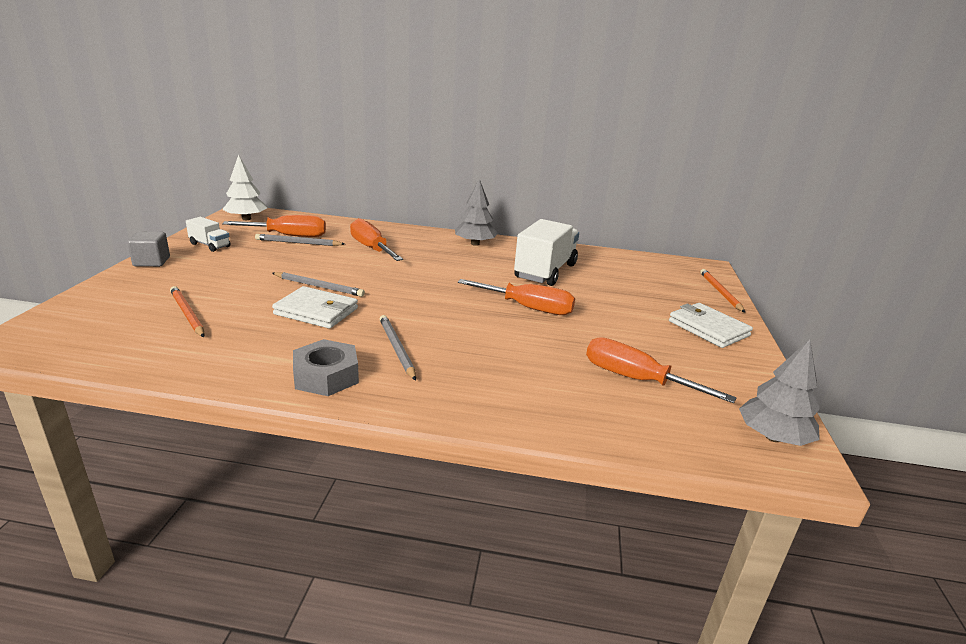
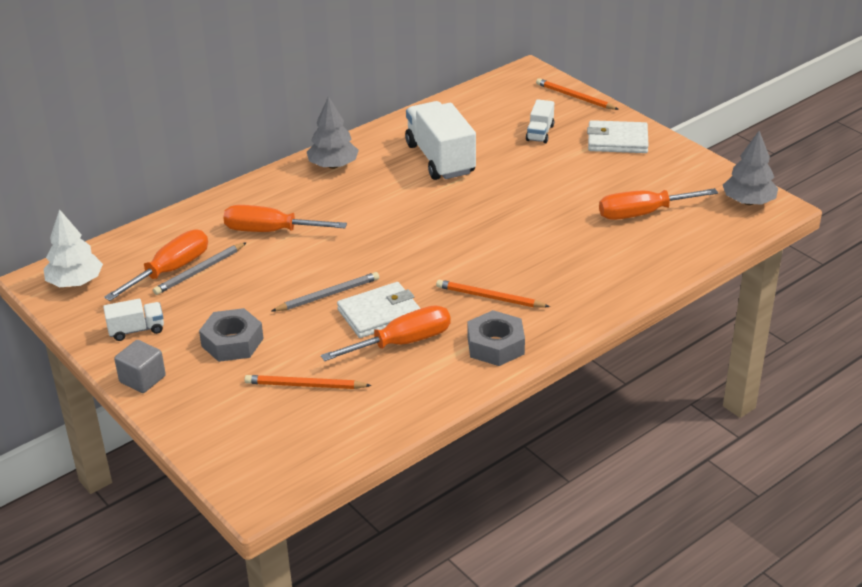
camera: 45 degrees left, 10 degrees up
(223, 274) = (232, 342): none -> grey nut
(396, 348) = (489, 297): grey pencil -> orange pencil
(528, 308) = (495, 204): orange screwdriver -> orange screwdriver (403, 343)
(648, 294) = (540, 133): none -> white truck

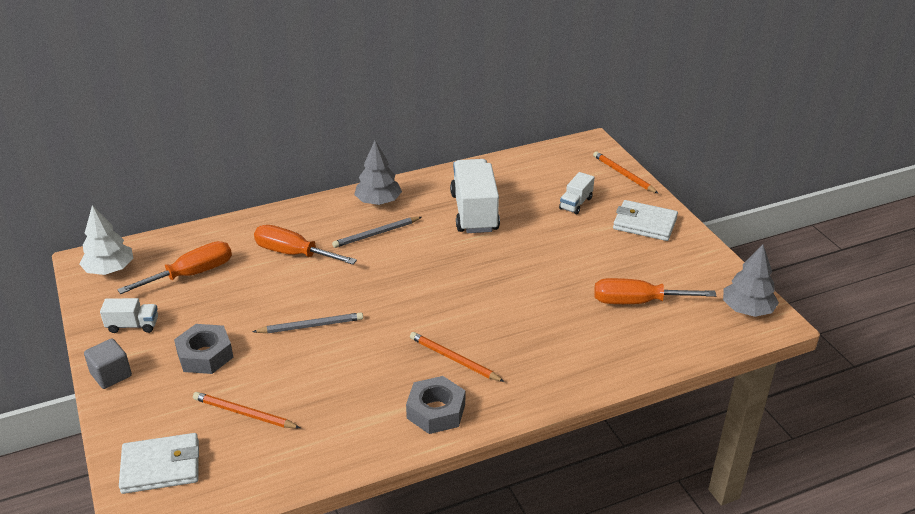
camera: 15 degrees right, 0 degrees up
(200, 271) = (215, 280): grey pencil -> grey pencil (376, 234)
(379, 314) = (346, 354): white wallet -> white wallet (161, 466)
(403, 343) = (352, 389): orange screwdriver -> none

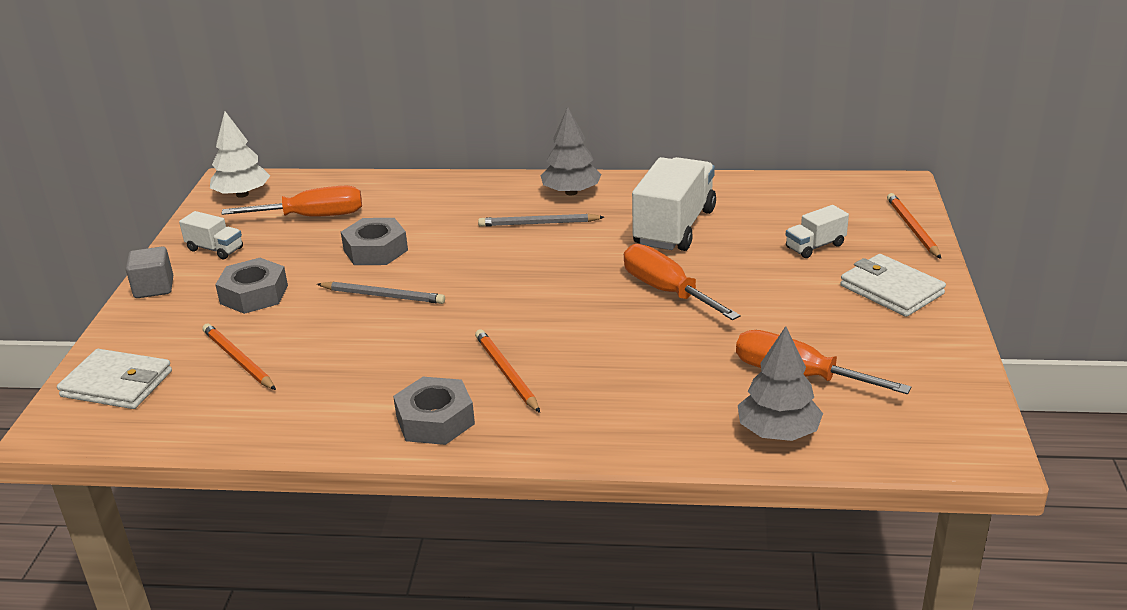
camera: 30 degrees right, 5 degrees down
(270, 289) = (375, 250): none -> grey nut
(293, 253) = (431, 222): orange screwdriver -> orange screwdriver (667, 291)
(747, 310) = (953, 428): grey tree -> grey tree (778, 432)

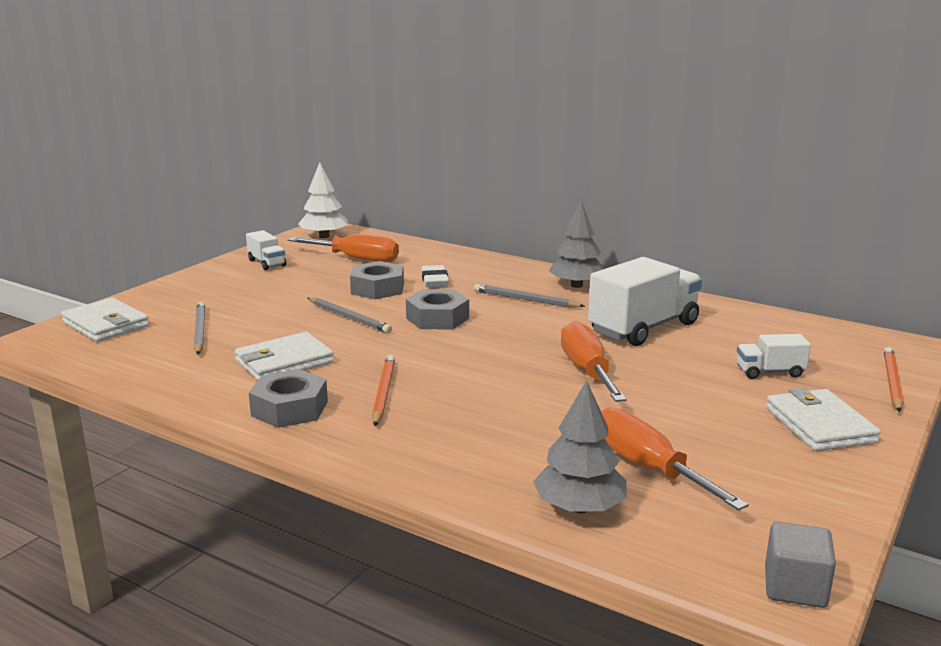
camera: 25 degrees right, 10 degrees down
(154, 288) = (200, 276): grey cube -> grey cube (795, 587)
(238, 360) = (199, 331): orange pencil -> grey pencil
(254, 294) = (259, 295): grey nut -> grey nut (437, 318)
(372, 369) = (284, 362): none -> white wallet
(425, 223) = (434, 280): none -> white eraser

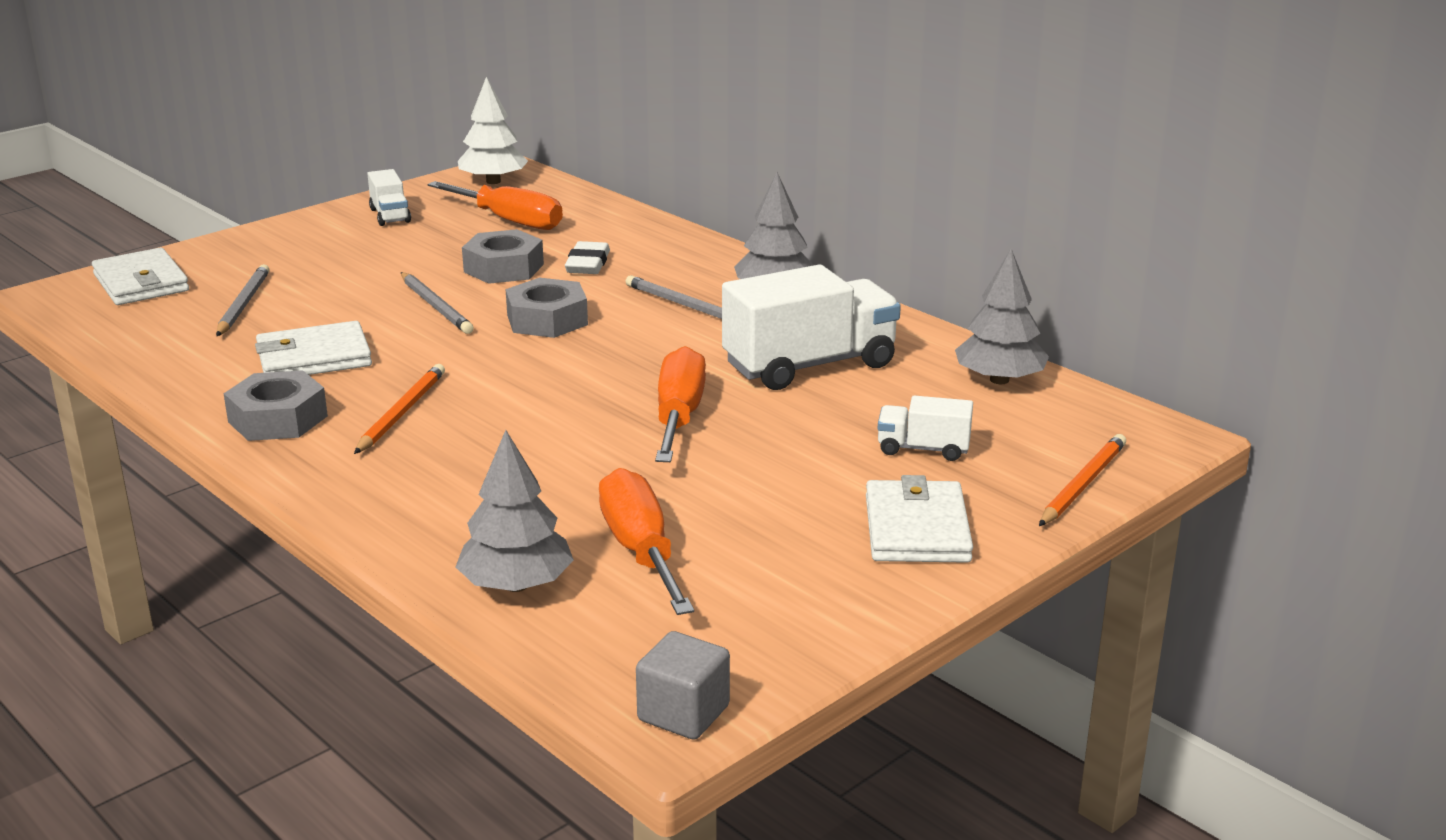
camera: 15 degrees right, 5 degrees up
(772, 323) = (999, 380): none -> grey tree

